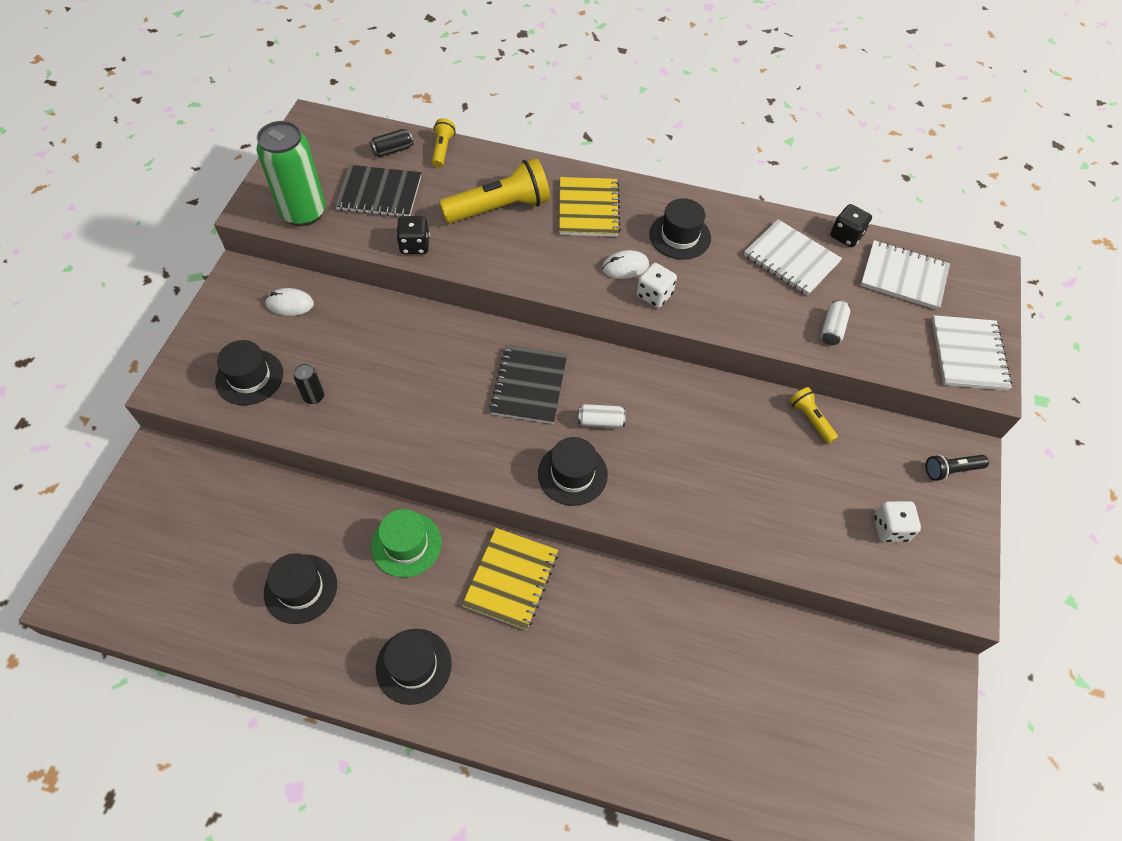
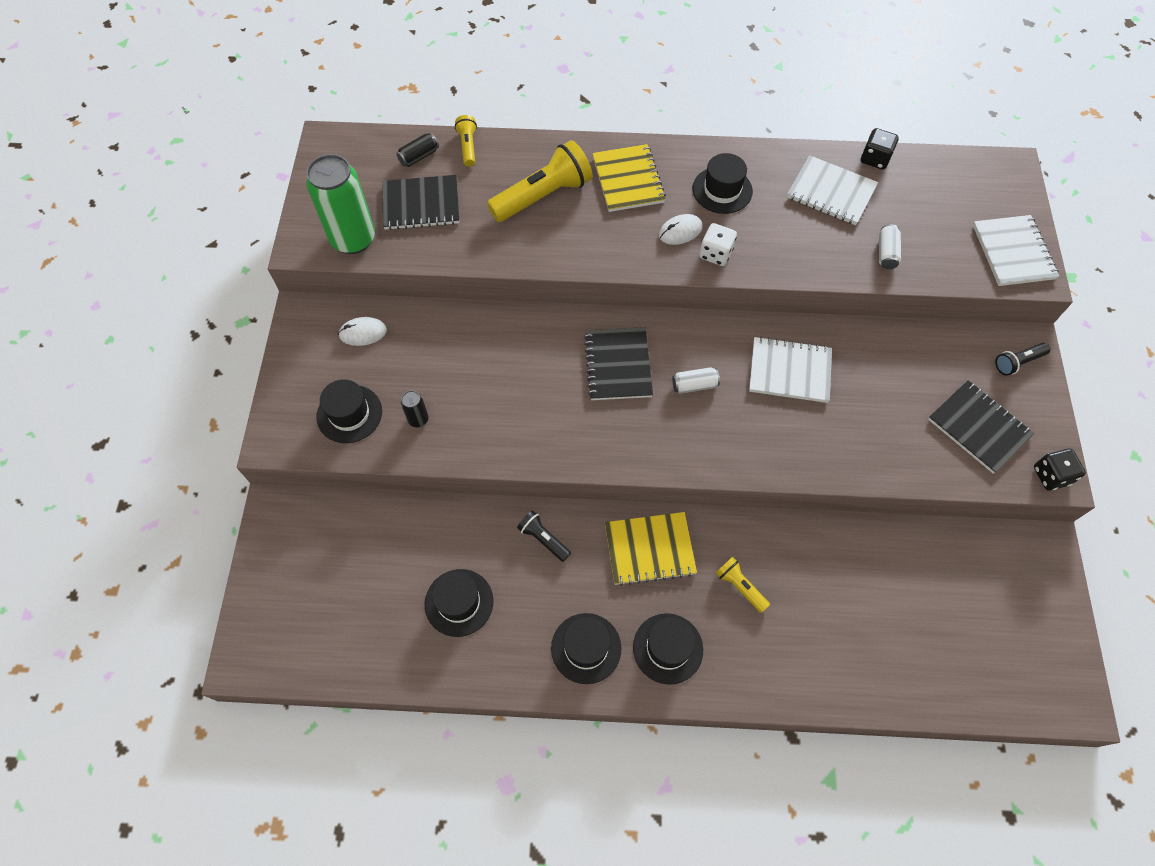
camera: 10 degrees left, 5 degrees up
(406, 544) = (543, 539): green hat -> black flashlight
(415, 245) = (473, 250): black dice -> black dice (1051, 475)
(511, 579) = (649, 549): yellow notebook -> yellow notebook turned 75 degrees clockwise
(572, 474) = (683, 440): black hat -> black hat (668, 648)
(810, 419) = (882, 342): yellow flashlight -> yellow flashlight (740, 586)
(890, 528) = (978, 427): white dice -> black notebook
(903, 277) = (937, 189): white notebook -> white notebook (789, 371)

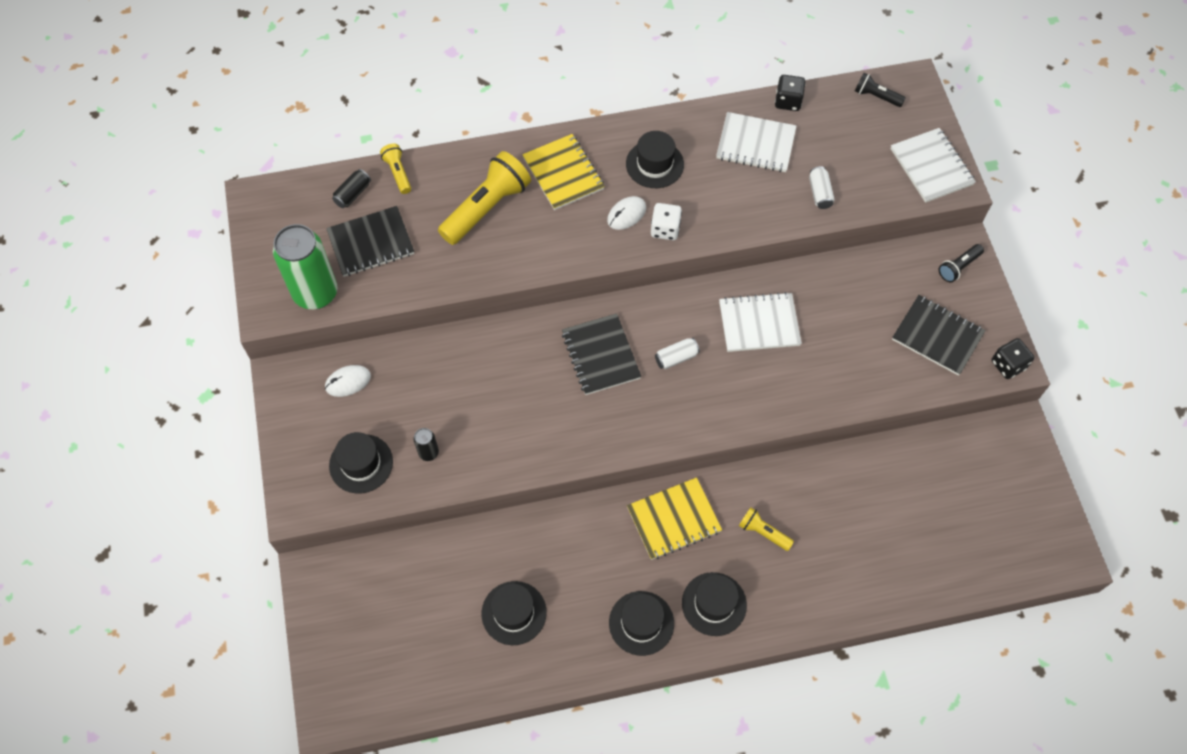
camera: 15 degrees left, 0 degrees up
(543, 539) = (574, 535): black flashlight -> black flashlight (876, 96)

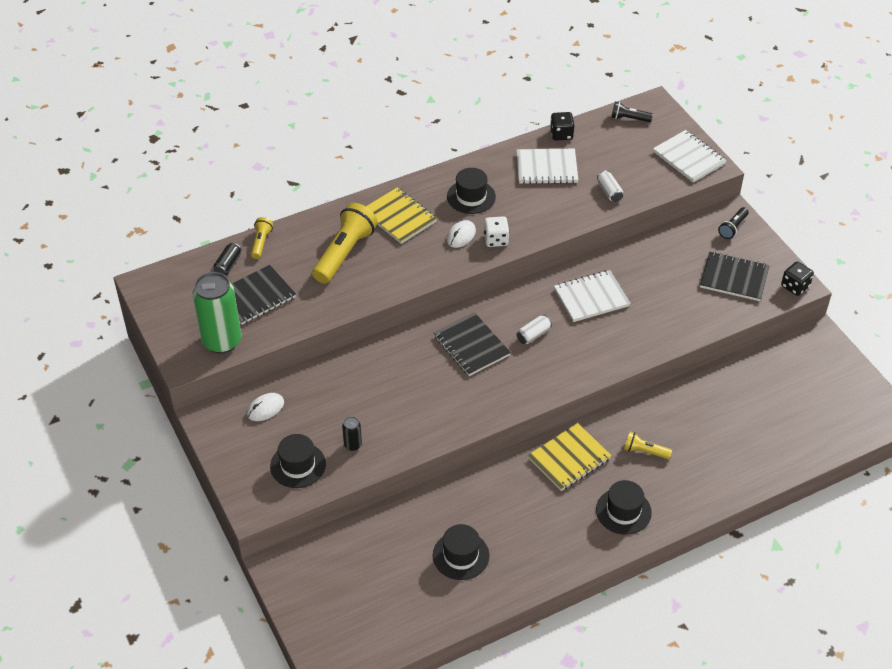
camera: 15 degrees left, 15 degrees down
(398, 173) = (261, 242): yellow flashlight -> yellow flashlight turned 45 degrees clockwise
(641, 623) = (569, 538): black hat -> none

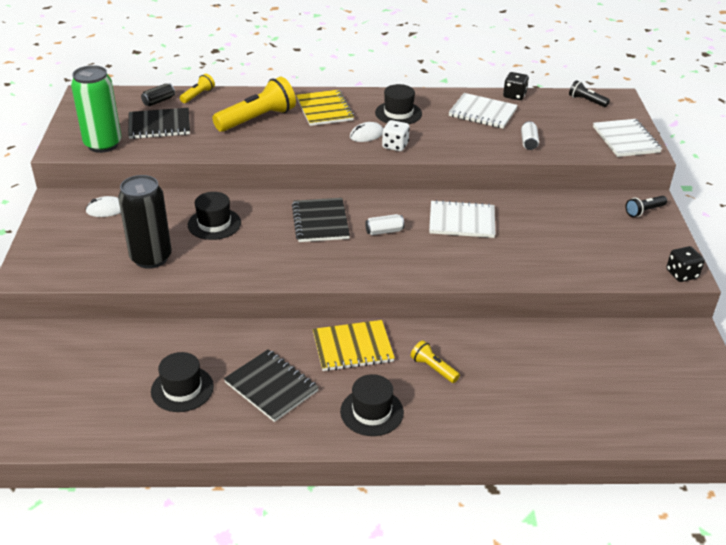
camera: 25 degrees right, 10 degrees down
(298, 465) = (91, 256): black hat -> black hat (214, 224)
(353, 445) = (151, 258): black can -> black can, size x2.30
(734, 278) = (619, 248): black notebook -> black notebook (271, 387)

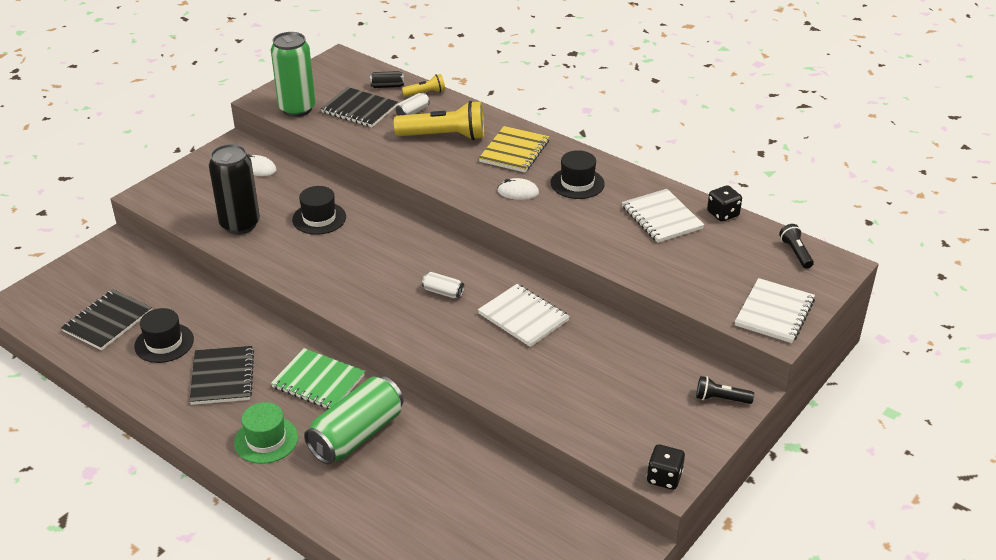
camera: 40 degrees right, 0 degrees up
(320, 222) = (402, 257): black notebook -> black notebook (107, 321)
(353, 347) = (318, 381): yellow notebook -> green notebook
(372, 412) = (266, 440): black hat -> green hat
(395, 146) = (529, 214): white dice -> none
(433, 368) = (356, 435): yellow flashlight -> green can
(528, 142) = (663, 268): white can -> white can (412, 112)

